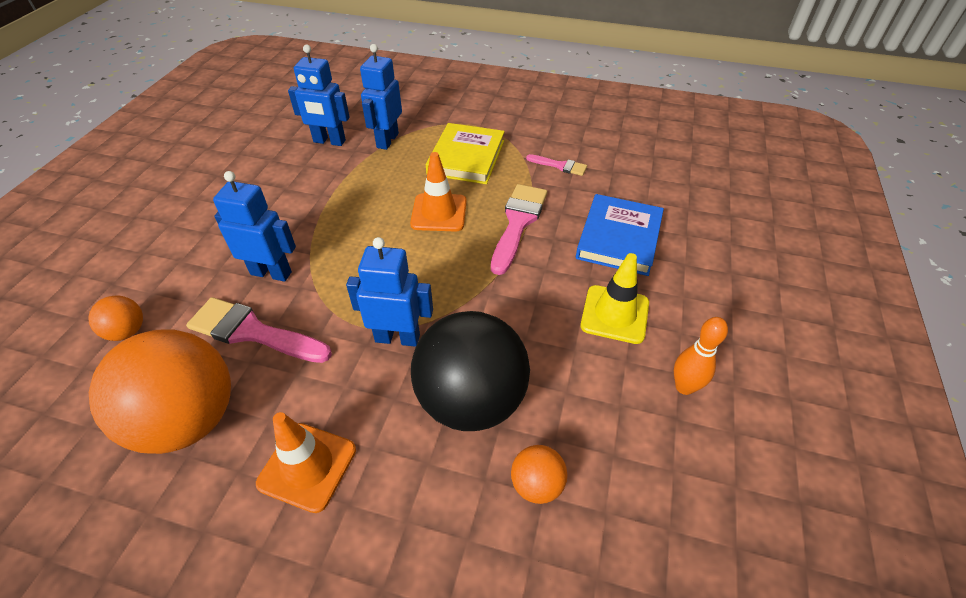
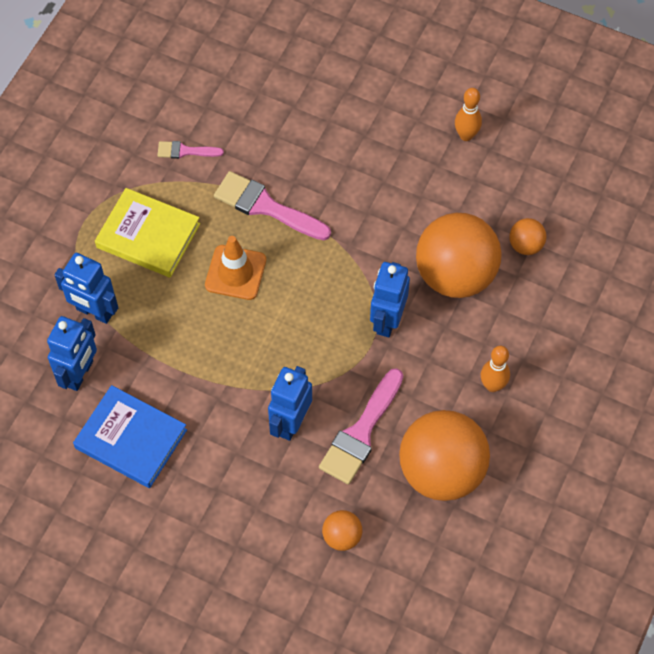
camera: 80 degrees left, 15 degrees up
(307, 466) = (492, 385): orange traffic cone -> orange bowling pin
(471, 400) = (455, 275): black ball -> orange ball
(560, 166) = (185, 151): pink brush -> pink brush turned 120 degrees counterclockwise
(614, 314) = (391, 159): yellow traffic cone -> none
(619, 238) = (304, 130): blue book -> blue book (131, 439)

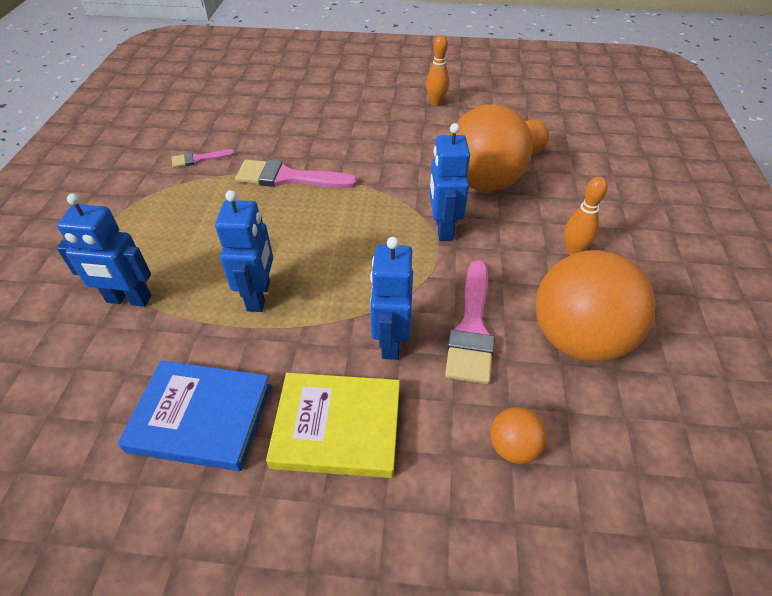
camera: 20 degrees left, 15 degrees down
(80, 374) = (120, 364): blue robot -> blue robot (259, 296)
(148, 235) = (177, 223): yellow book -> yellow book (337, 427)
(235, 272) = (277, 229): orange traffic cone -> none

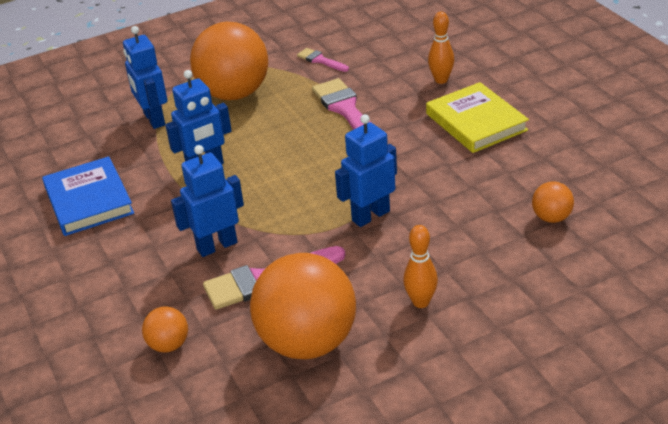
camera: 60 degrees right, 10 degrees down
(337, 427) = (123, 258): yellow book -> yellow book (476, 122)
(436, 103) = (563, 128): orange bowling pin -> orange bowling pin (441, 80)
(483, 182) = (463, 211): orange ball -> orange ball (234, 93)

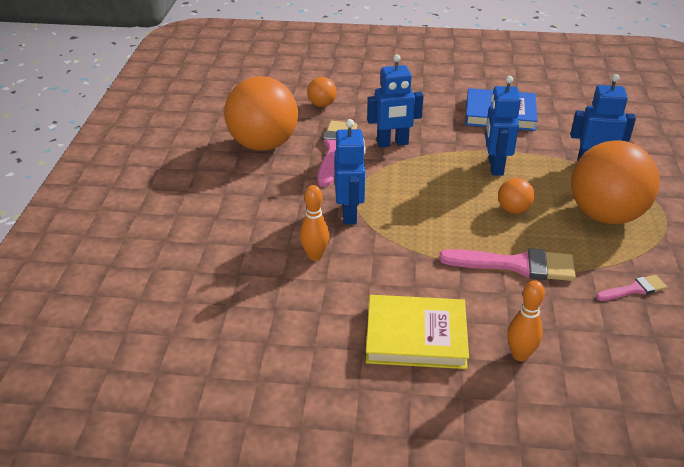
camera: 120 degrees right, 0 degrees up
(217, 246) = (392, 143): blue robot -> blue robot turned 75 degrees clockwise
(421, 302) = (238, 196): orange bowling pin -> orange bowling pin (315, 256)
(551, 217) = (236, 300): orange ball -> orange ball (513, 210)

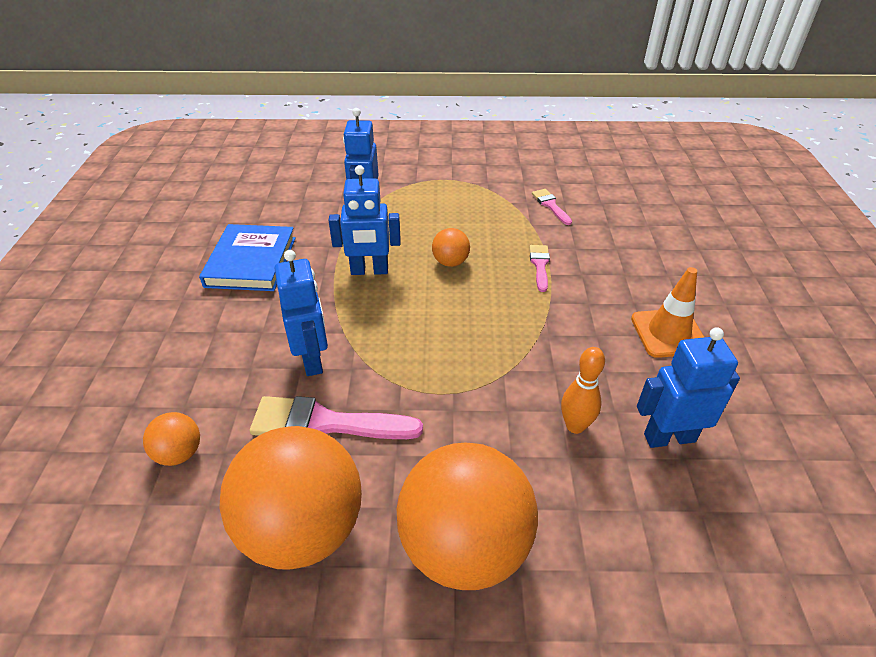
camera: 95 degrees left, 5 degrees up
(349, 214) = (481, 396): blue robot -> blue robot (669, 437)
(416, 336) = (668, 333): yellow book -> orange traffic cone
(516, 265) = (540, 265): pink brush -> pink brush, size x0.54
(520, 355) = (658, 270): orange bowling pin -> none
(605, 215) = (450, 209): orange ball -> orange ball (464, 546)

